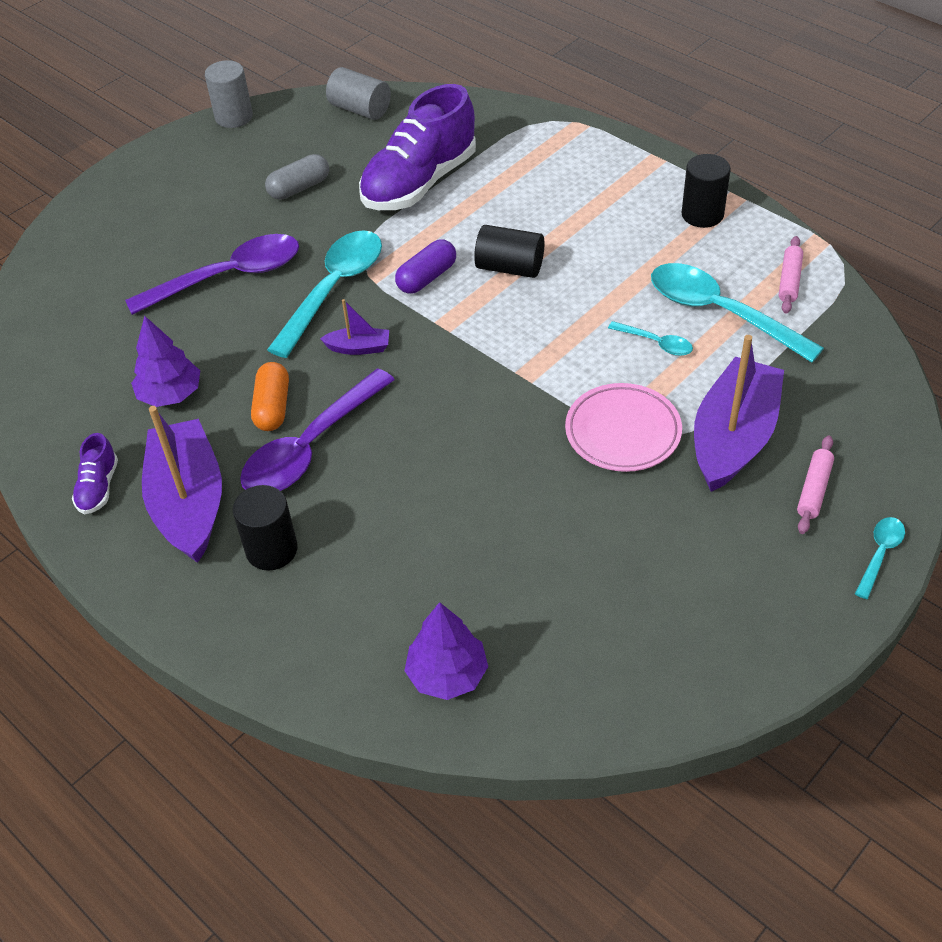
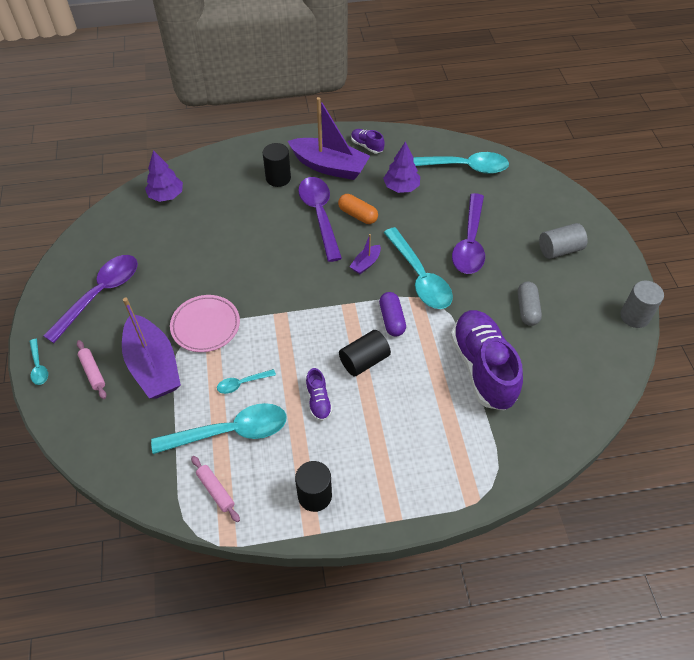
camera: 125 degrees right, 5 degrees up
(69, 354) = (463, 167): none -> turquoise spoon
(360, 109) = (593, 385): grey cylinder -> grey cylinder (559, 249)
(601, 271) = (318, 401): none -> purple shoe
(710, 589) = (100, 294): none -> purple spoon

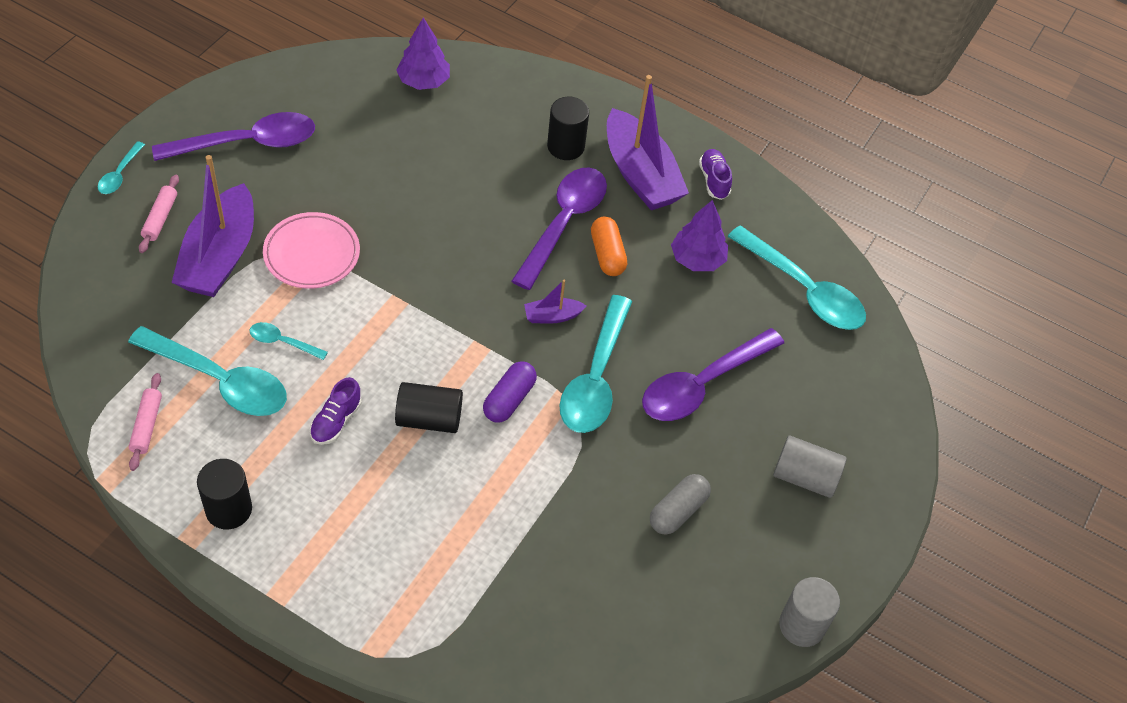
camera: 35 degrees right, 0 degrees up
(482, 368) = (547, 531): purple shoe -> none

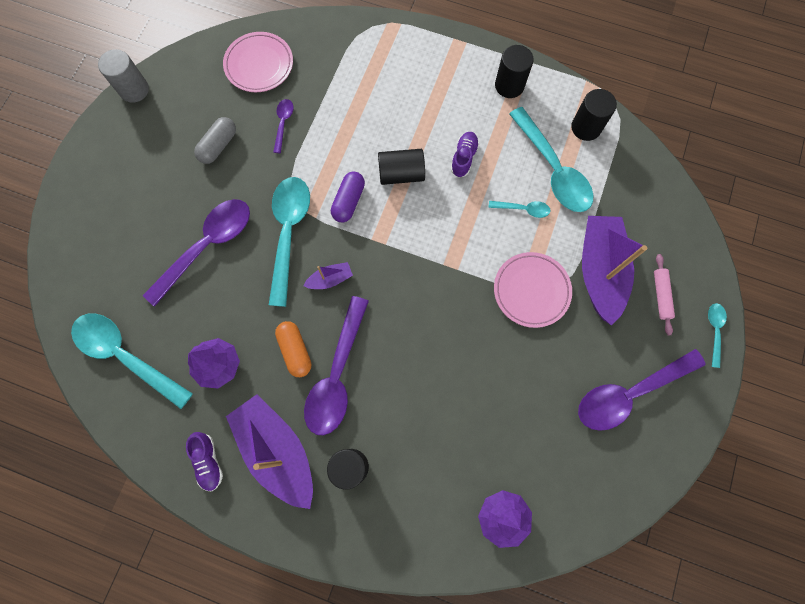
camera: 175 degrees right, 20 degrees up
(146, 425) = (586, 127): pink rolling pin -> black cylinder
(220, 381) = (553, 170): turquoise spoon -> turquoise spoon turned 135 degrees counterclockwise
(580, 524) = (283, 123): none -> purple spoon
(604, 625) = (259, 65): none -> pink plate
(805, 477) = (129, 189): grey cylinder -> none

